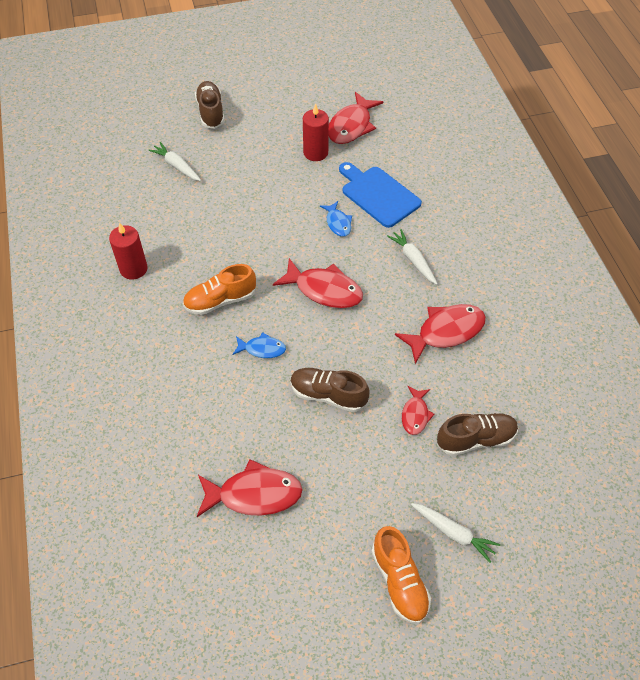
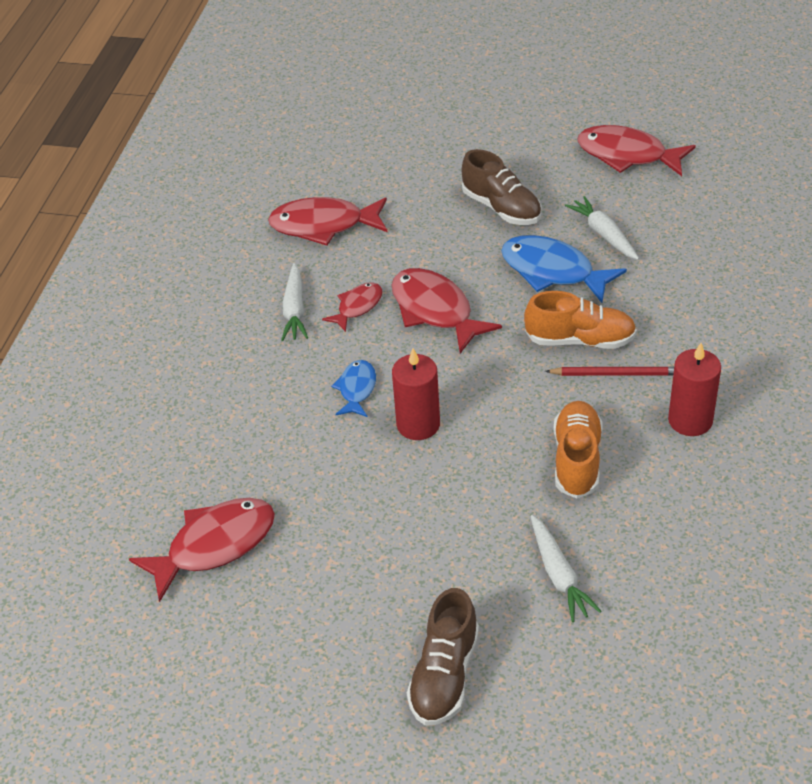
camera: 150 degrees left, 10 degrees down
(188, 284) = (616, 374): none -> red pencil
(262, 349) = (553, 271): blue fish -> blue fish, size x1.79
(315, 153) = (310, 515): red candle -> red candle (418, 424)
(378, 195) = (268, 411): blue cutting board -> none
(399, 581) = (523, 72): orange shoe -> orange shoe (577, 460)
(415, 414) = (419, 168): red fish -> red fish (357, 307)
(453, 533) = (452, 85): white carrot -> white carrot (603, 234)
(475, 439) = (375, 135): brown shoe -> none

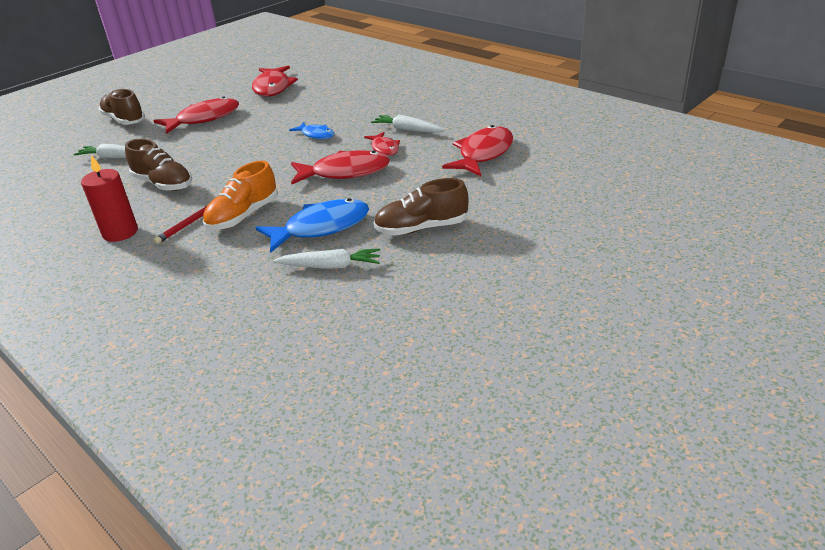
camera: 120 degrees right, 10 degrees down
(418, 424) = (264, 146): red candle -> none
(577, 460) = (163, 184): orange shoe -> brown shoe
(627, 155) = (421, 325): red fish -> red fish (204, 119)

